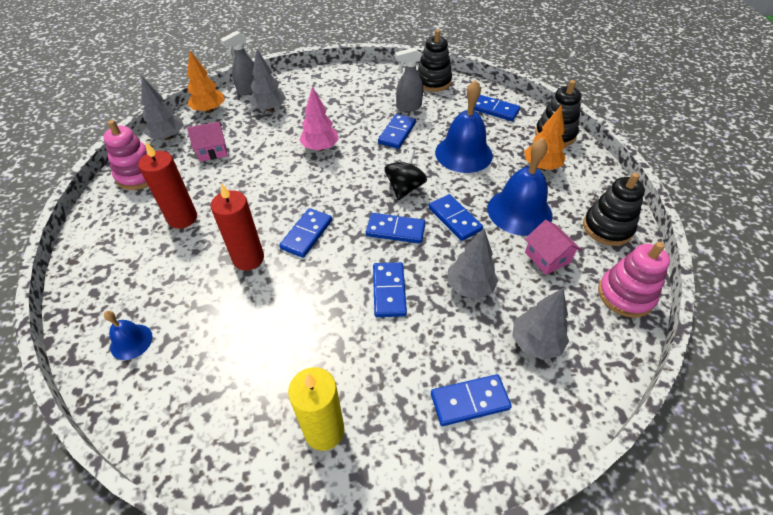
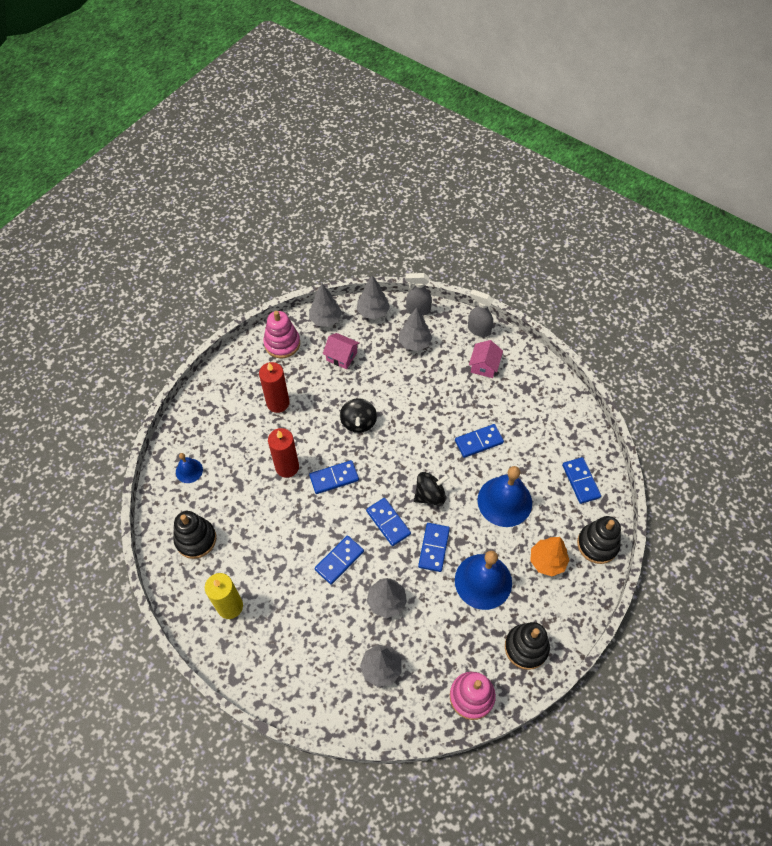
camera: 45 degrees right, 10 degrees up
(209, 110) = (373, 312): orange tree -> grey tree
(282, 182) = (358, 422): none -> black spinning top
(320, 147) = (412, 411): pink tree -> none
(408, 107) = (516, 423): grey spray bottle -> grey spray bottle (478, 330)
(433, 82) = (567, 411): black stacking toy -> black stacking toy (196, 539)
(469, 401) = (310, 661): blue domino -> none
(547, 257) = (457, 628): pink house -> pink house (484, 366)

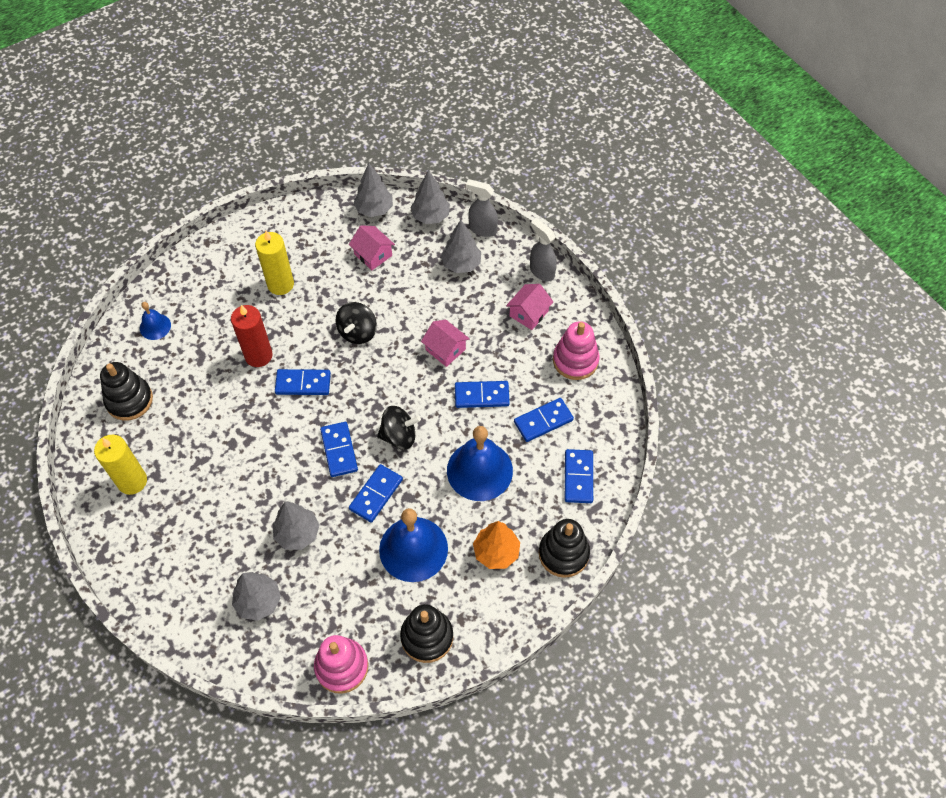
camera: 20 degrees right, 0 degrees up
(278, 403) = (280, 284): red candle -> yellow candle
(282, 343) = (315, 221): pink stacking toy -> pink stacking toy (575, 360)
(339, 560) = (267, 473): blue domino -> blue domino (543, 421)
(434, 414) = (445, 349): none -> pink house

